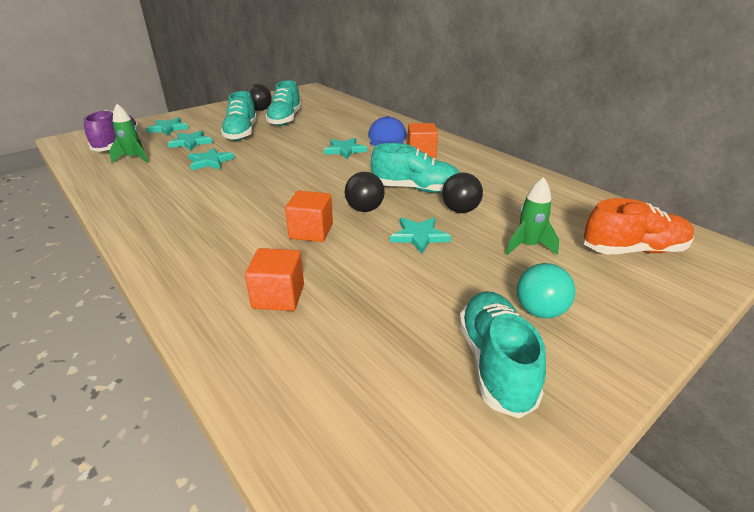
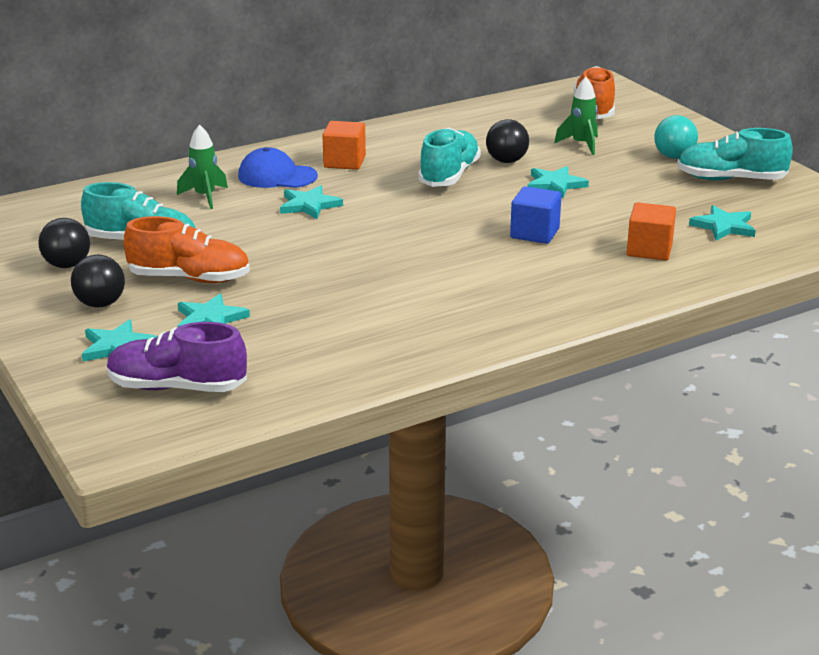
camera: 80 degrees left, 5 degrees down
(134, 158) = (259, 362): green rocket -> green rocket (205, 197)
(210, 161) = (305, 298): turquoise star -> turquoise star (723, 226)
(241, 133) = (190, 278): turquoise shoe -> orange shoe
(311, 231) = (534, 233): orange cube -> blue cube
(364, 209) = (491, 204): black ball -> black ball (100, 304)

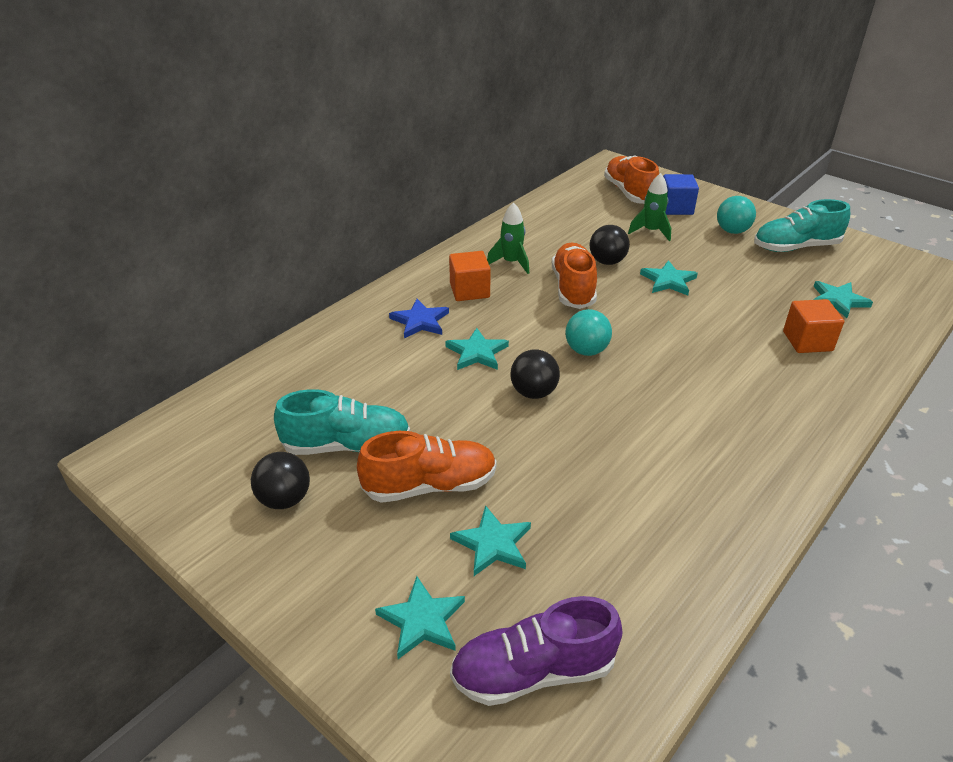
camera: 20 degrees left, 10 degrees up
(100, 304) = (359, 553): black ball -> black ball (533, 392)
(205, 197) = (369, 363): green rocket -> green rocket (511, 263)
(277, 176) = (420, 321): blue cap -> blue star
(414, 220) = (586, 350): none -> turquoise ball
(449, 175) = (573, 288): turquoise shoe -> orange shoe
(534, 233) = (700, 343): blue cube -> blue cube (676, 208)

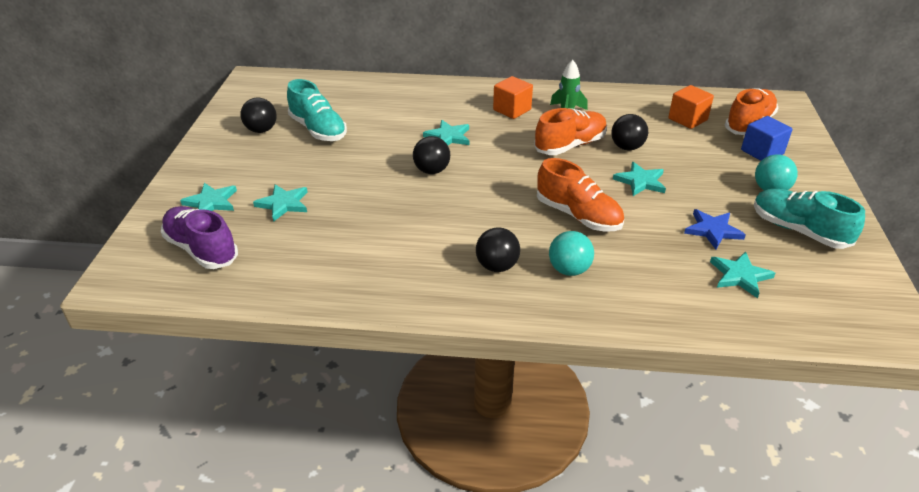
camera: 55 degrees right, 0 degrees up
(420, 321) = (456, 106): blue star -> blue star (713, 230)
(430, 485) = (311, 167): orange shoe -> orange shoe (578, 216)
(586, 350) = (501, 175): turquoise ball -> turquoise ball (569, 270)
(651, 231) = (703, 152): green rocket -> none
(743, 422) = (497, 266): none -> black ball
(807, 341) = (648, 273): orange cube -> orange cube (687, 119)

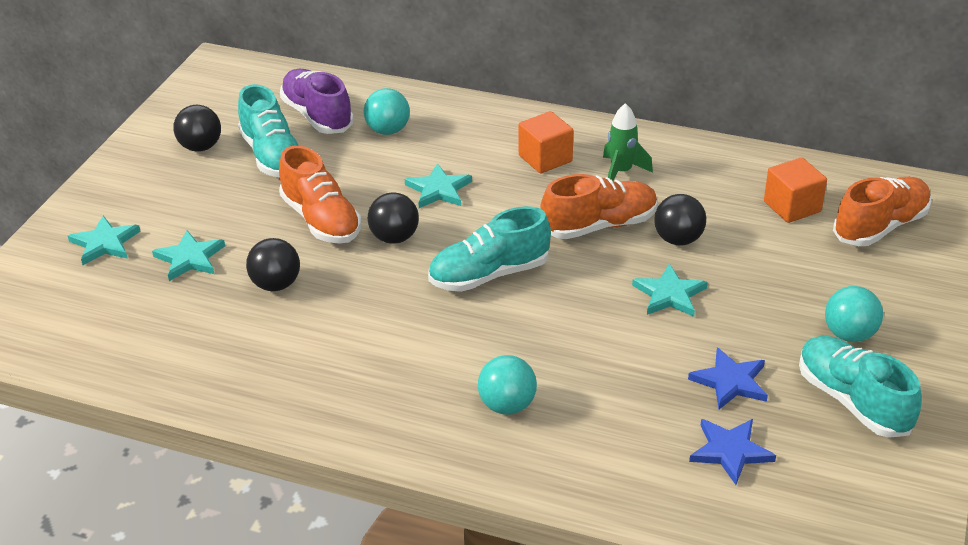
camera: 15 degrees right, 0 degrees up
(201, 249) = (73, 305): purple shoe -> purple shoe (317, 116)
(394, 105) = (388, 130): none -> turquoise ball
(497, 266) = (418, 385): black ball -> black ball (276, 284)
(511, 185) = (489, 275): none -> turquoise shoe
(578, 216) = (557, 332): orange shoe -> orange shoe (321, 220)
(740, 276) = (730, 451): turquoise star -> blue star
(762, 152) = (873, 274): blue cube -> none

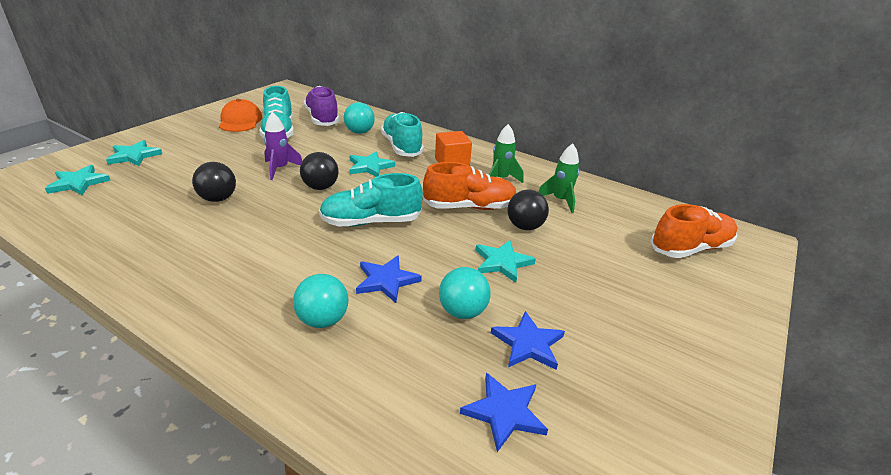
camera: 10 degrees right, 5 degrees down
(190, 258) = (177, 173): turquoise star -> turquoise star (78, 183)
(200, 147) = (240, 121): black ball -> orange cap
(321, 220) = (280, 169): orange shoe -> purple rocket
(549, 346) = (386, 280): none -> blue star
(709, 190) = (560, 200): none -> green rocket
(792, 207) = (621, 222): orange cube -> none
(849, 334) = (649, 326): turquoise ball -> turquoise ball (462, 311)
(852, 401) = (641, 389): turquoise shoe -> turquoise shoe (401, 147)

